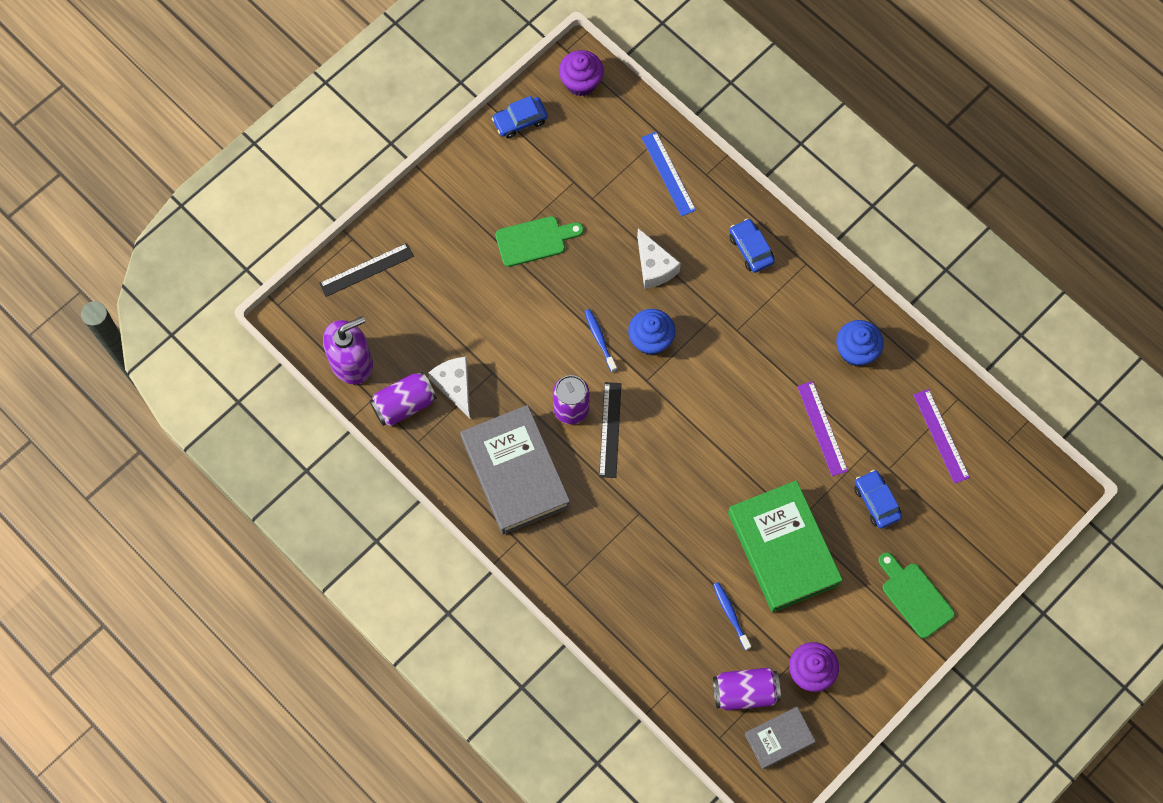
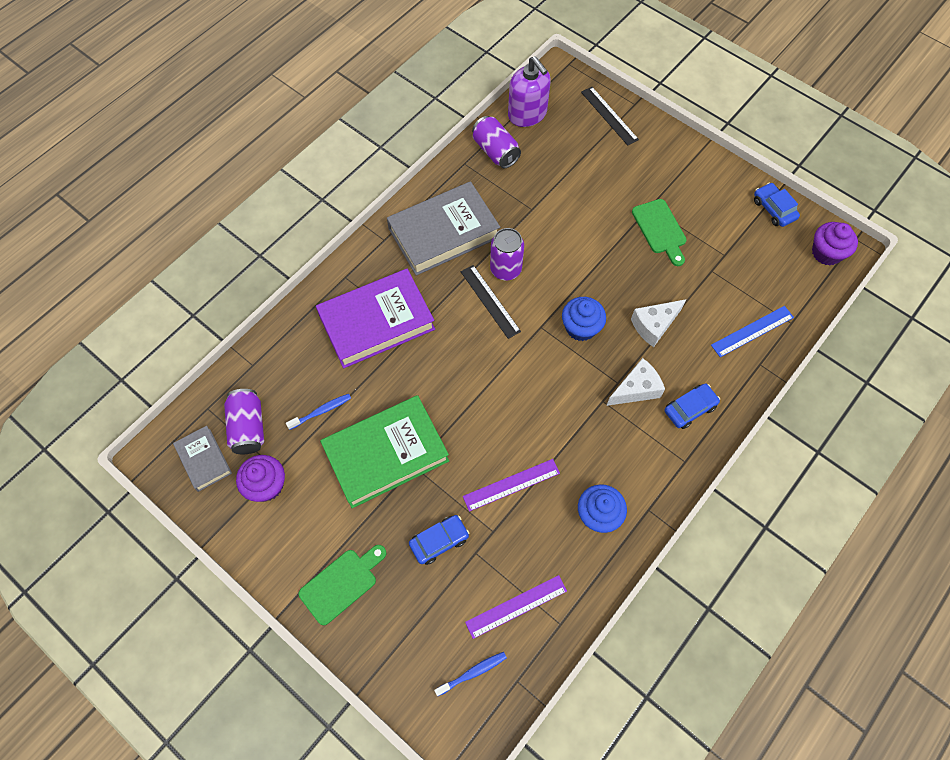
camera: 85 degrees right, 5 degrees down
(455, 386) = (516, 184): white cheese -> white cheese (636, 389)
(599, 339) = (575, 286): blue toothbrush -> blue toothbrush (472, 673)
(610, 429) = (490, 301): black ruler -> black ruler turned 60 degrees clockwise
(626, 552) = (377, 322): none -> purple book

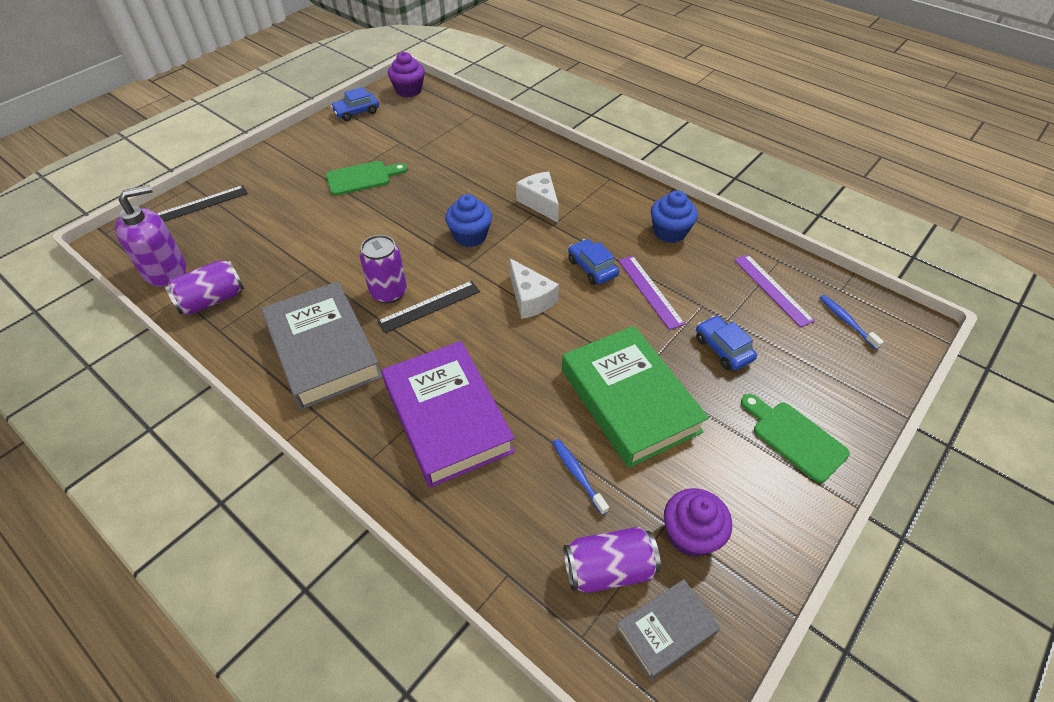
camera: 90 degrees left, 15 degrees down
(654, 325) = (472, 188): white cheese -> white cheese (530, 299)
(690, 408) = (559, 172): blue car -> blue car (592, 268)
(752, 331) = (482, 133): blue ruler -> none

